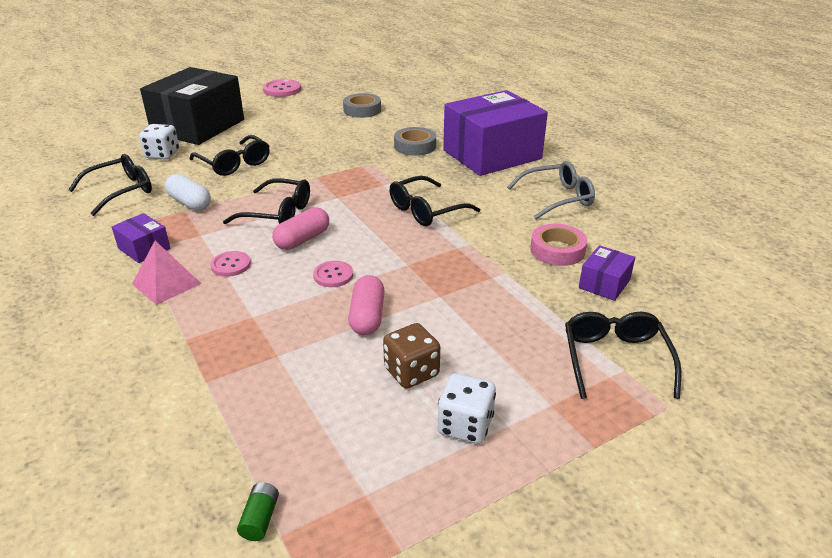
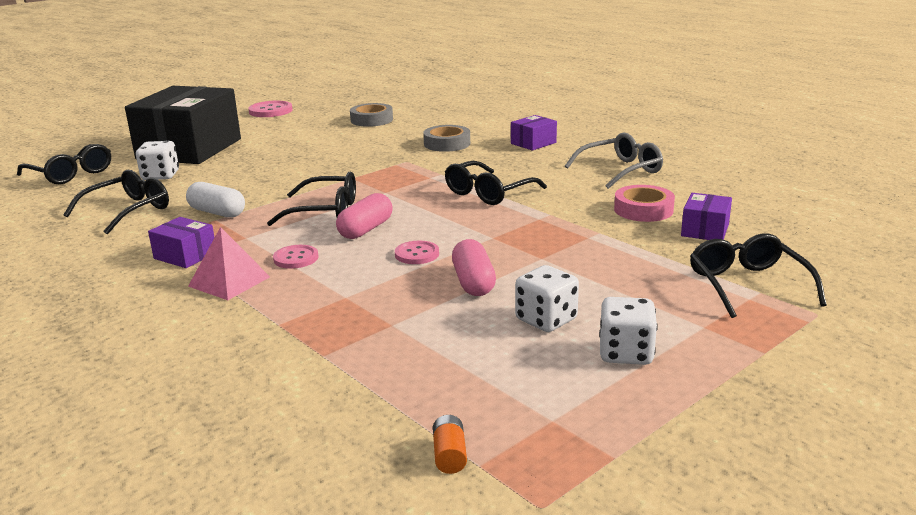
camera: 10 degrees left, 10 degrees down
(234, 164) = (251, 176): black glasses -> black glasses (71, 174)
(260, 519) = (449, 455): green battery -> orange battery
(411, 372) = (546, 320): brown dice -> white dice
(492, 154) = (533, 143): purple box -> purple box, size x0.42

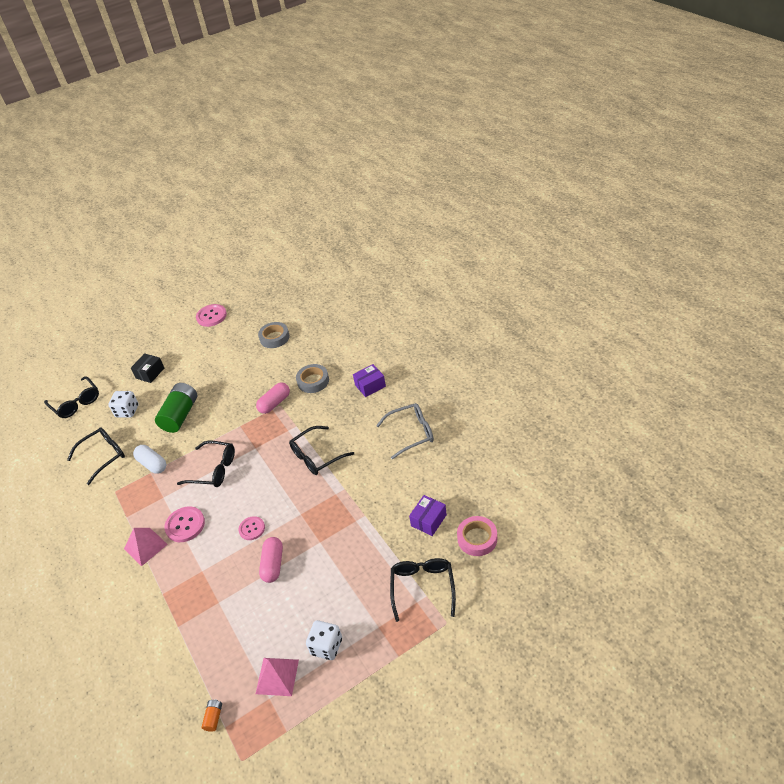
camera: 15 degrees right, 20 degrees up
(185, 255) = (127, 514): purple box -> none
(189, 149) = (150, 373): black box -> black box, size x0.42
(251, 175) = (180, 415): none -> green battery
(296, 258) = (185, 525): pink button -> pink button, size x1.53
(366, 229) = (231, 495): pink capsule -> pink capsule (275, 403)
(546, 320) = (298, 609): white dice -> none
(553, 393) = (277, 676): none -> pink pyramid
(643, 210) = (403, 490): pink tape -> pink tape (477, 538)

